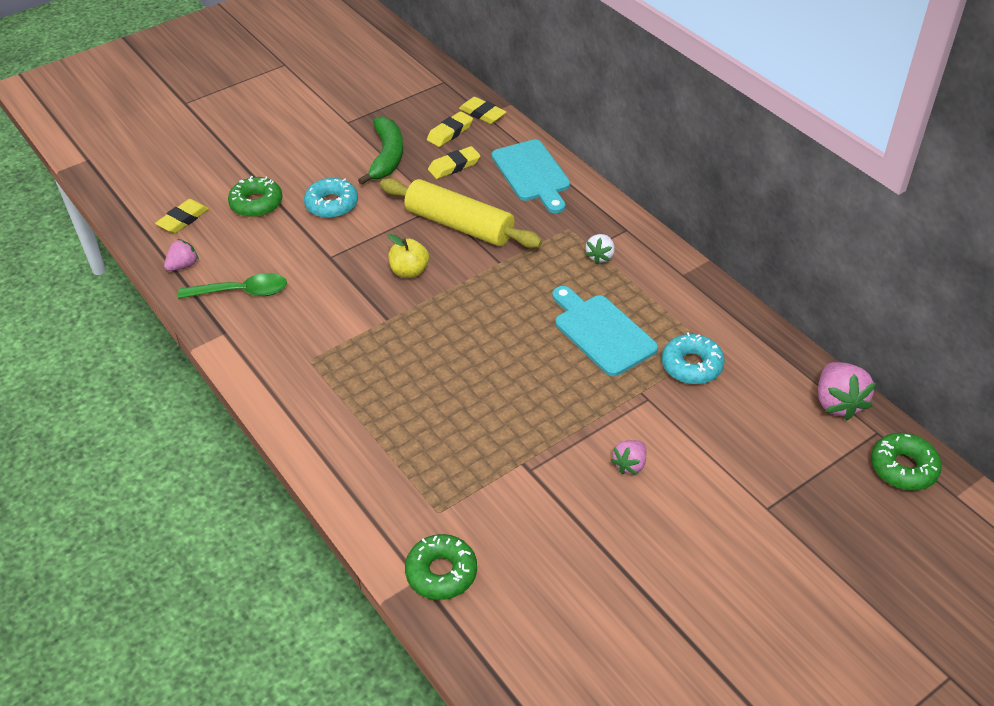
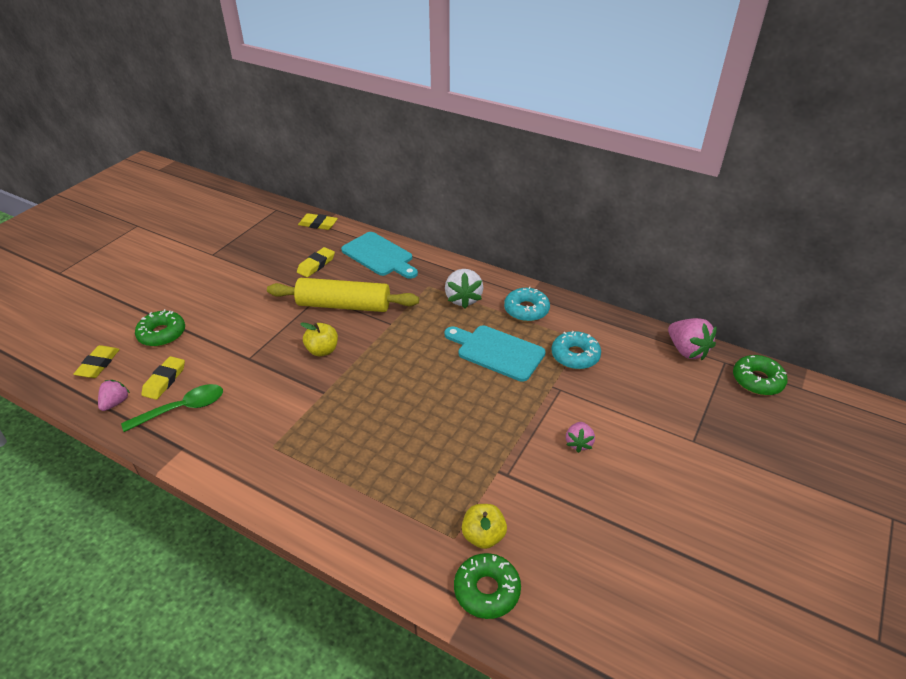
camera: 25 degrees left, 5 degrees down
(332, 204) = (230, 317): turquoise donut -> turquoise donut (526, 310)
(387, 156) = (258, 271): green banana -> none
(450, 132) = (300, 242): yellow eraser -> yellow eraser (164, 380)
(468, 521) = (483, 536): none -> yellow apple
(600, 256) = (463, 299): white strawberry -> white strawberry, size x1.64

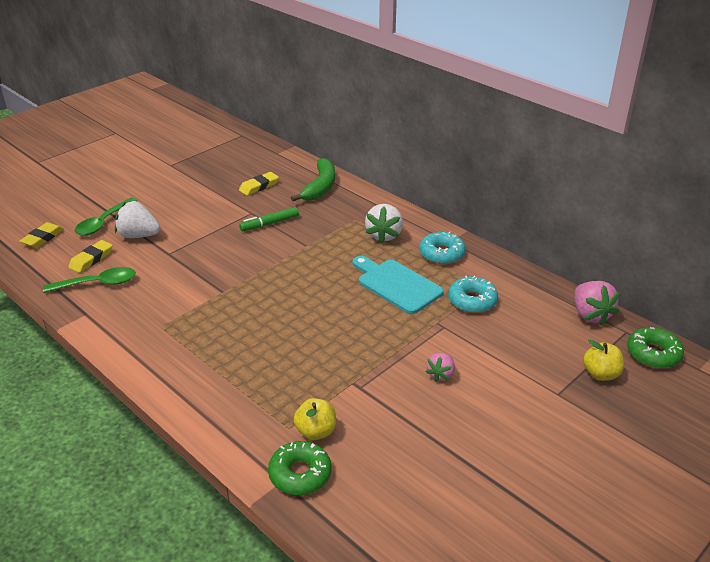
camera: 15 degrees right, 5 degrees down
(115, 403) = (45, 270): pink strawberry -> none
(162, 334) = (103, 223): green donut -> green spoon
(208, 342) = (138, 235): none -> white strawberry
(318, 224) = (275, 152): yellow eraser -> none
(322, 350) = (235, 257): yellow apple -> yellow apple (600, 374)
(344, 305) = (270, 224): yellow rolling pin -> green marker
(379, 256) = (320, 187): turquoise cutting board -> green banana

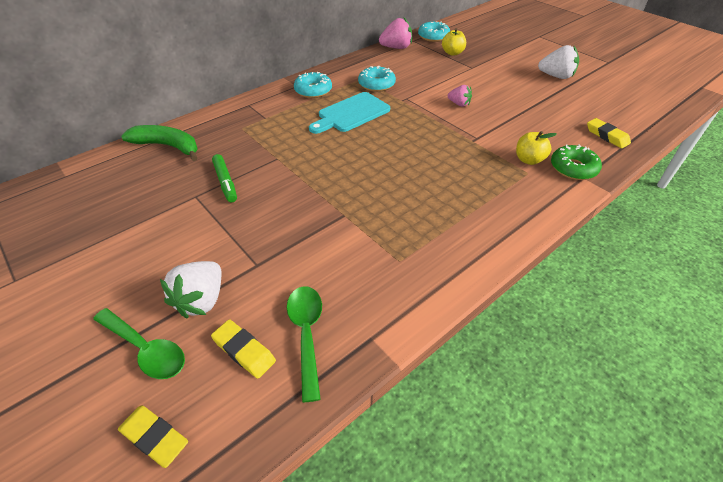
camera: 85 degrees left, 10 degrees up
(259, 186) = (138, 190): yellow eraser -> yellow eraser (607, 136)
(384, 235) = (275, 114): white strawberry -> white strawberry (556, 76)
(653, 354) = (433, 36): green donut -> turquoise donut

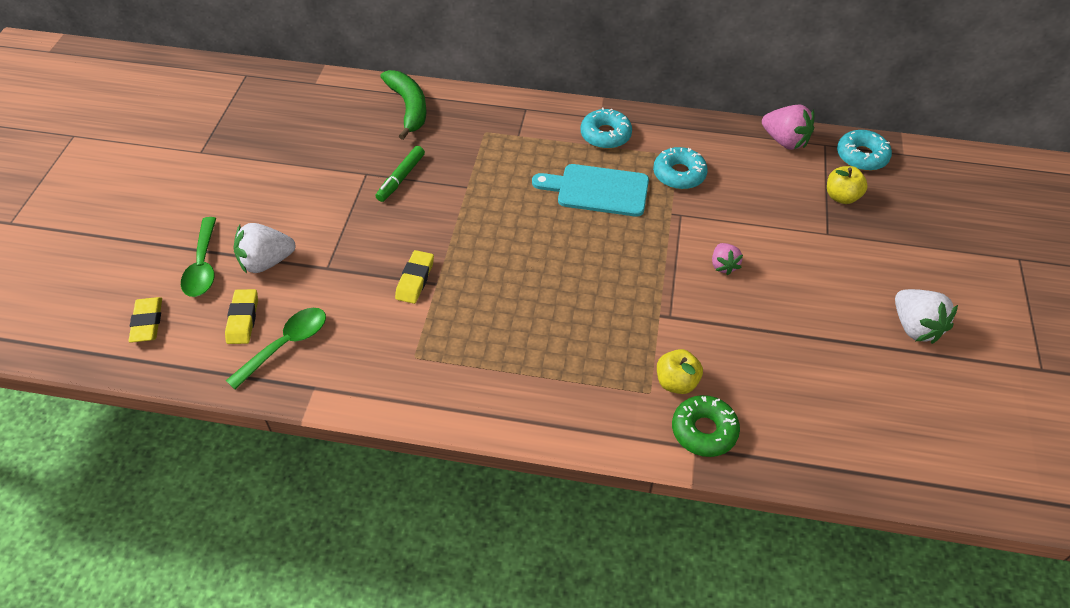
camera: 50 degrees right, 5 degrees up
(607, 136) = (817, 439): yellow eraser -> yellow eraser (415, 279)

